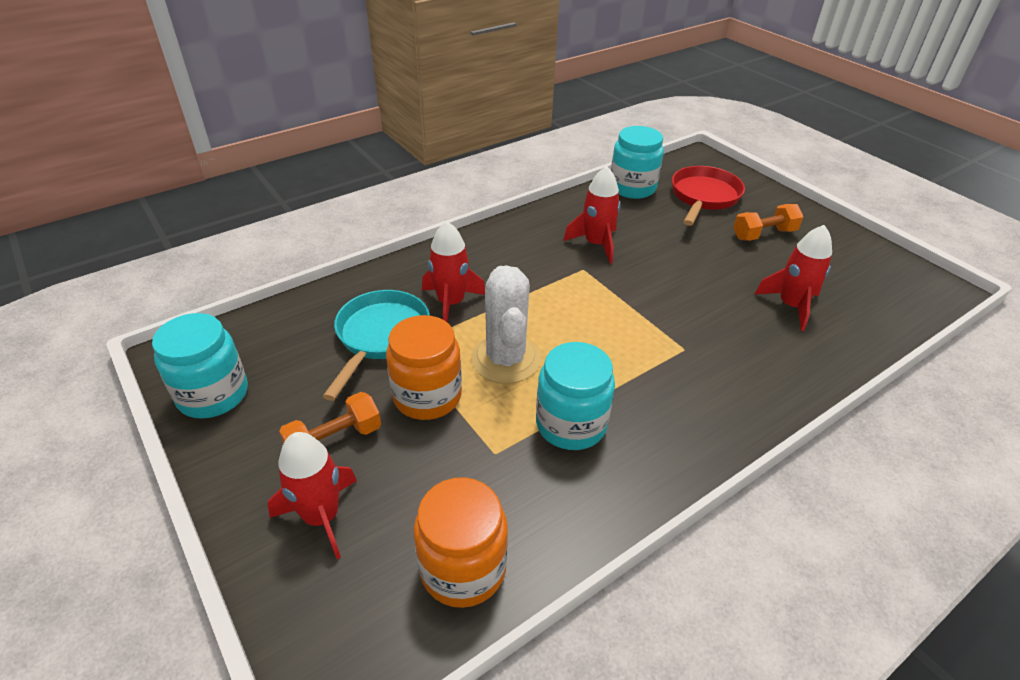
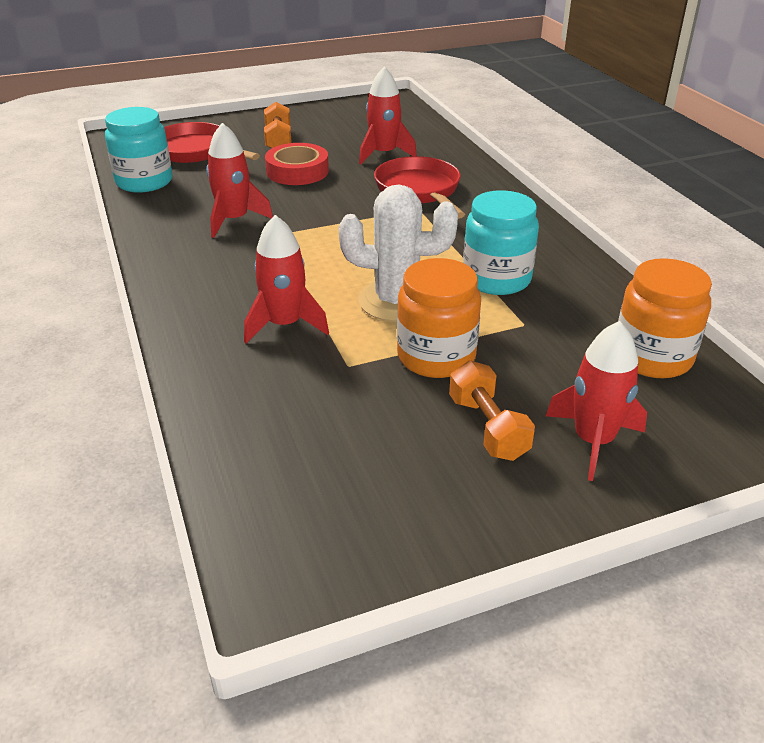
camera: 75 degrees left, 5 degrees down
(213, 395) = (378, 541): turquoise jar -> none
(380, 336) = (322, 382): turquoise pan -> none
(708, 258) = (297, 171): none -> red tape
(724, 344) = (419, 191): none -> red pan

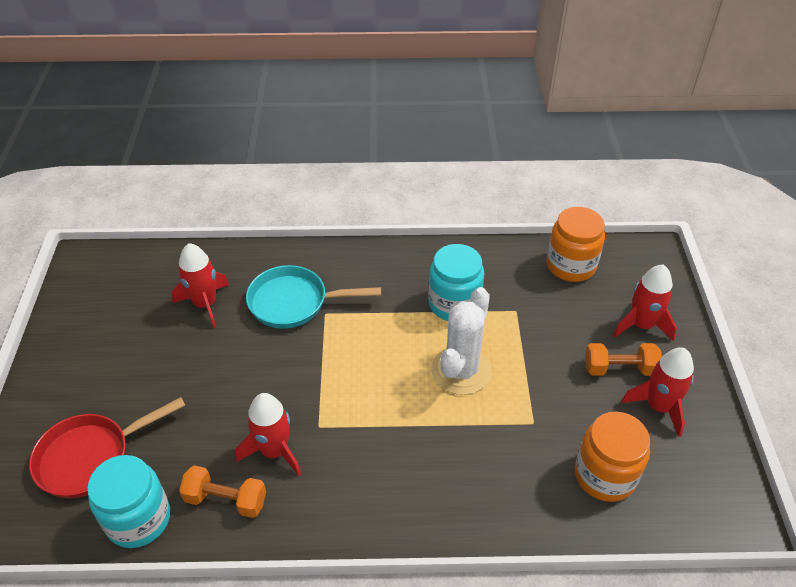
camera: 70 degrees left, 10 degrees up
(278, 140) = (115, 377): orange dumbbell -> orange dumbbell (226, 500)
(284, 325) = (468, 450): red rocket -> red rocket (658, 407)
(297, 171) = (200, 378): red tape -> none
(419, 191) = (294, 302): red pan -> turquoise pan
(436, 357) = (538, 370): orange jar -> orange jar (605, 475)

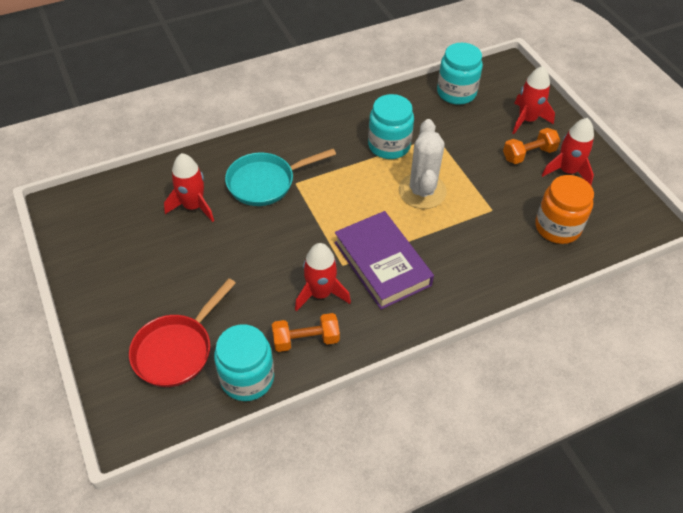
camera: 25 degrees left, 5 degrees up
(363, 442) = (382, 263): none -> purple book
(571, 265) = (456, 92): orange jar -> turquoise jar

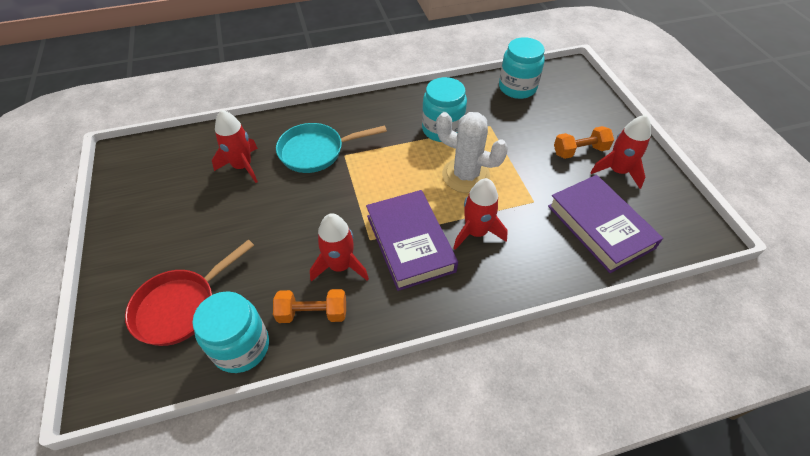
camera: 10 degrees right, 0 degrees up
(422, 191) = (465, 175): white cactus -> white cactus turned 75 degrees counterclockwise
(527, 120) = (583, 118): red rocket -> red rocket (476, 232)
(557, 227) = (600, 226): orange jar -> purple book

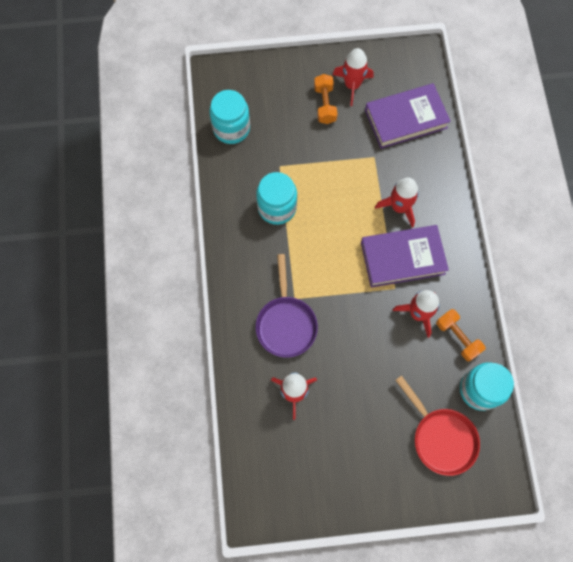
camera: 80 degrees left, 20 degrees up
(312, 313) = (457, 337): orange dumbbell -> orange dumbbell turned 45 degrees counterclockwise
(316, 151) = (286, 323): turquoise pan -> purple pan
(465, 175) = (337, 201): white cactus -> none

